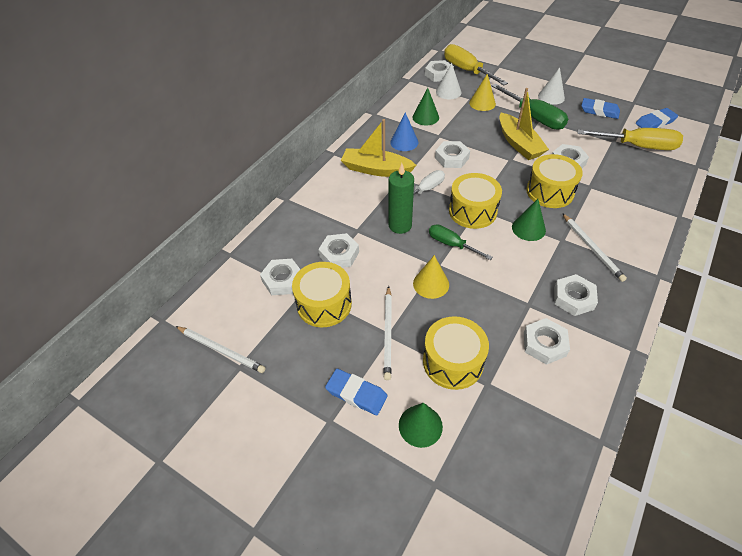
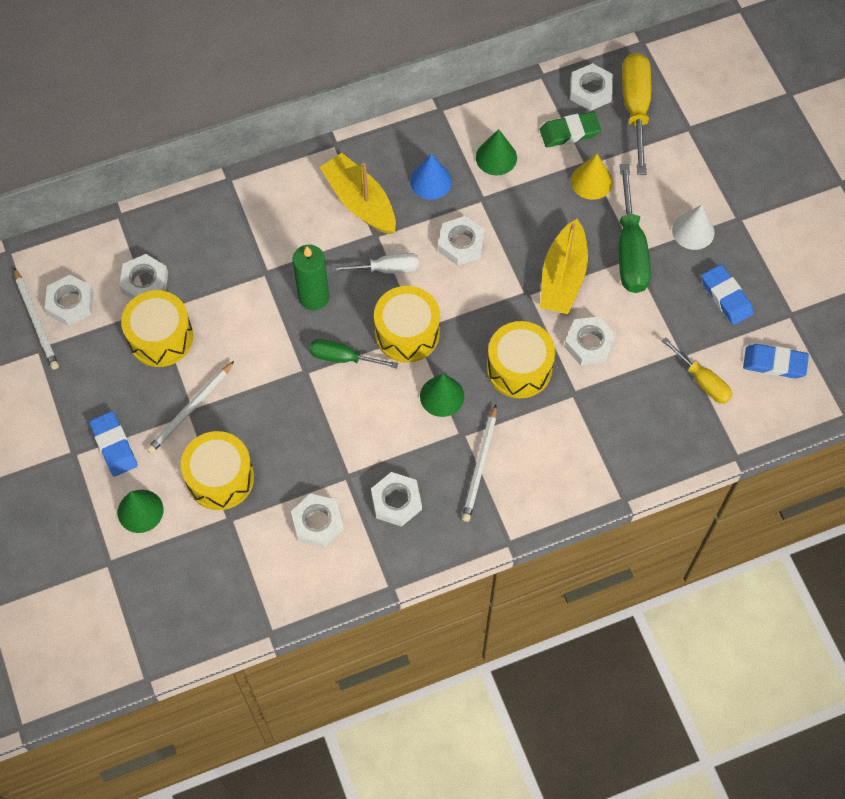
camera: 35 degrees right, 15 degrees up
(339, 254) = (222, 290): white nut -> white nut (70, 303)
(431, 284) = (278, 387): yellow cone -> none
(448, 92) = (569, 132): white cone -> green eraser
(451, 244) = (343, 358): green screwdriver -> green screwdriver turned 60 degrees counterclockwise
(637, 146) = (702, 381): yellow screwdriver -> yellow screwdriver, size x0.61

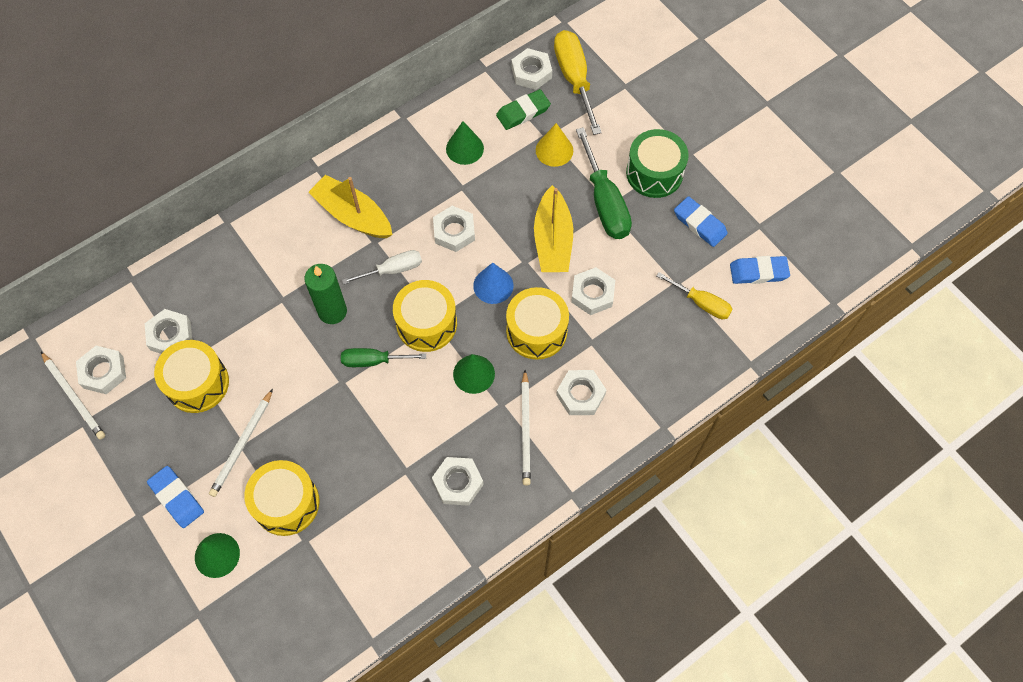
camera: 15 degrees left, 0 degrees up
(317, 522) = (389, 522): white nut -> white nut (580, 395)
(431, 181) = (412, 182): blue cone -> blue cone (493, 285)
(693, 231) = (654, 173): white cone -> green drum

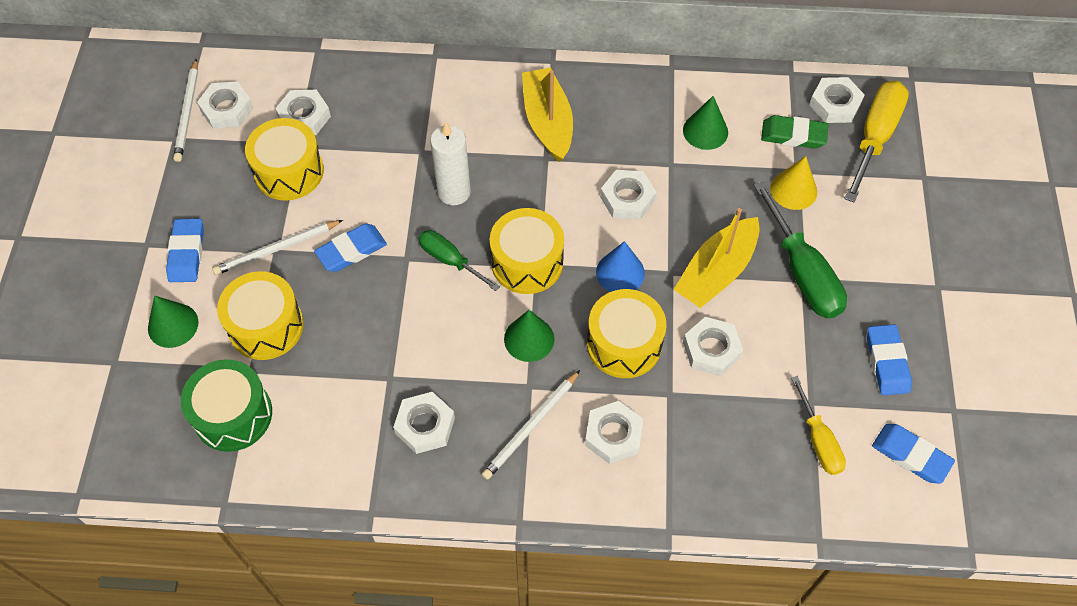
camera: 40 degrees right, 5 degrees down
(298, 405) = (351, 250): none -> blue eraser
(332, 311) = (454, 192): green candle -> white candle
(392, 270) = (540, 193): white screwdriver -> none
(604, 202) = (802, 272): green screwdriver -> green screwdriver turned 45 degrees counterclockwise
(654, 173) = (881, 280): green drum -> green drum (233, 415)

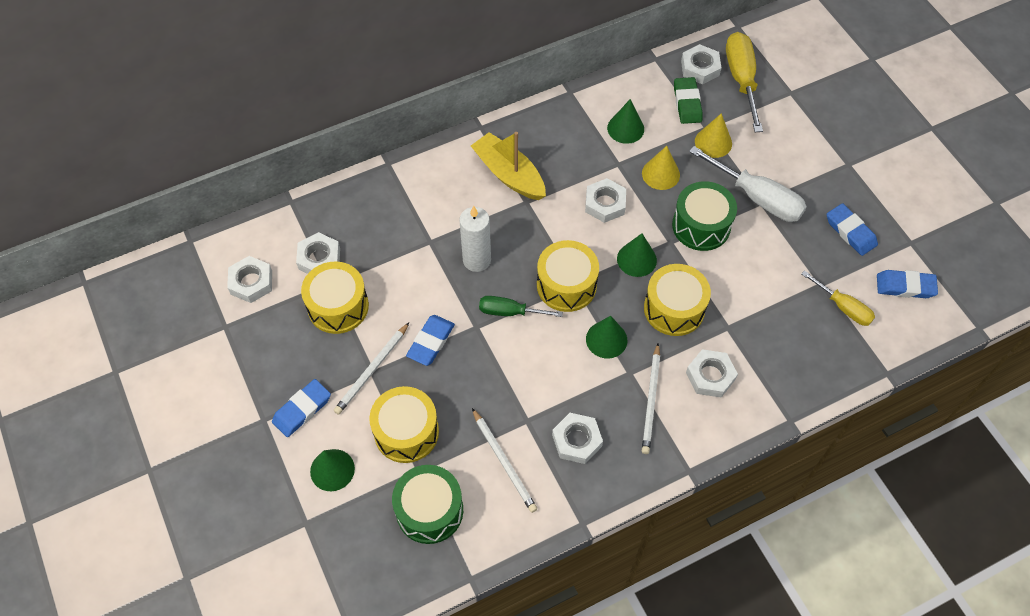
camera: 30 degrees left, 0 degrees up
(186, 253) = (302, 410): blue eraser -> blue eraser turned 75 degrees clockwise
(188, 113) = (220, 301): white pencil -> white pencil (504, 462)
(620, 272) = (636, 259): blue cone -> green cone
(710, 196) = (660, 174): none -> yellow cone
(711, 349) = (734, 282): white nut -> none
(716, 272) = (701, 226): yellow boat -> green drum
(793, 135) = (687, 103): green eraser -> green eraser turned 75 degrees counterclockwise
(802, 272) = (757, 197): green screwdriver -> white screwdriver

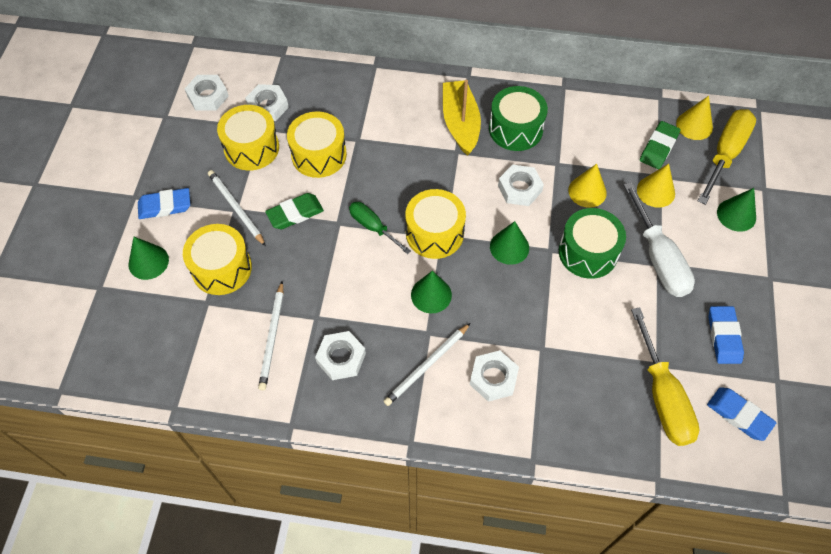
camera: 35 degrees right, 0 degrees up
(372, 370) = (236, 208): white pencil -> white pencil turned 75 degrees clockwise
(429, 510) = (188, 337): green drum -> green drum (515, 129)
(431, 342) = (295, 213): blue eraser -> green eraser
(477, 260) = (381, 173): white candle -> none
(625, 128) = (587, 139): green cone -> green cone (736, 215)
(674, 309) = (508, 305): yellow drum -> yellow drum (319, 155)
(700, 68) = (694, 125): white nut -> yellow cone
(843, 307) = (662, 396): yellow screwdriver -> yellow screwdriver, size x1.65

